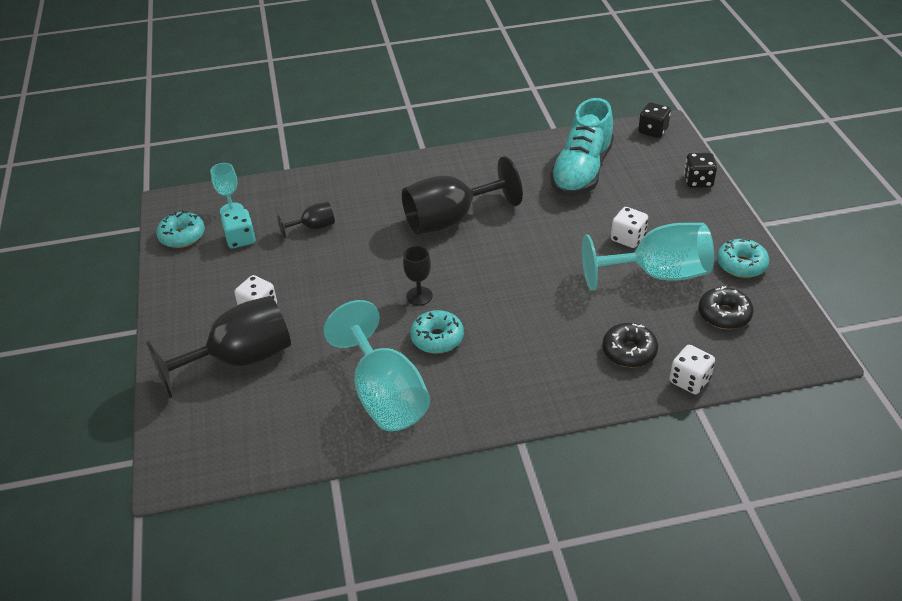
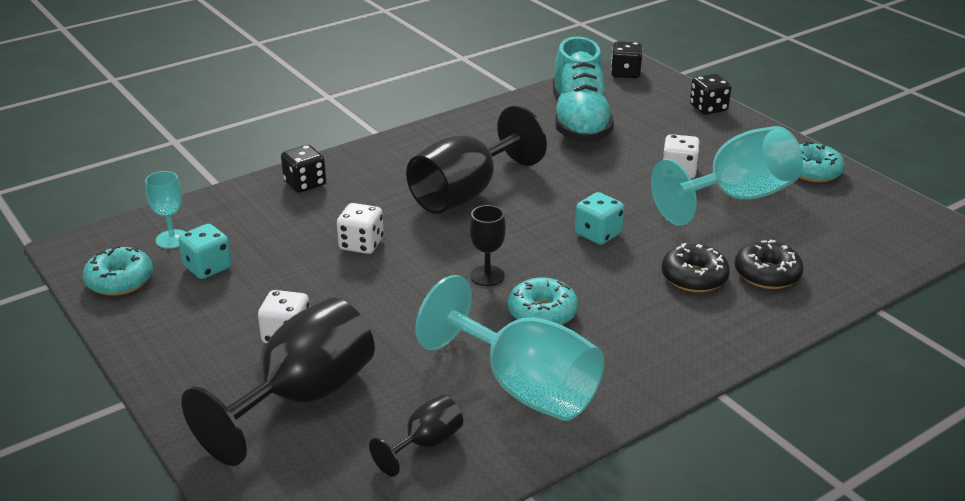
camera: 25 degrees left, 10 degrees down
(313, 227) = (298, 235): black goblet -> black goblet (425, 444)
(343, 184) = (305, 184): none -> black dice
(523, 281) = (598, 234): none -> turquoise dice
(689, 380) = (851, 286): white dice -> white dice (361, 244)
(724, 314) = (833, 218): black donut -> black donut (694, 277)

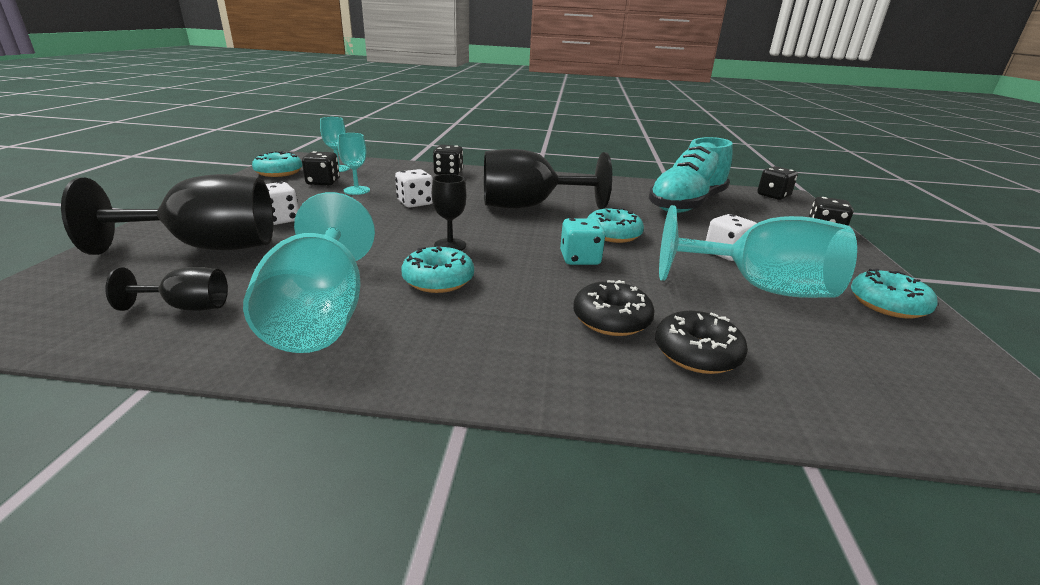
camera: 40 degrees right, 5 degrees down
(208, 267) = (323, 182): turquoise dice -> black dice
(269, 259) = (356, 190): none -> turquoise goblet
(580, 193) = (613, 234): none -> turquoise donut

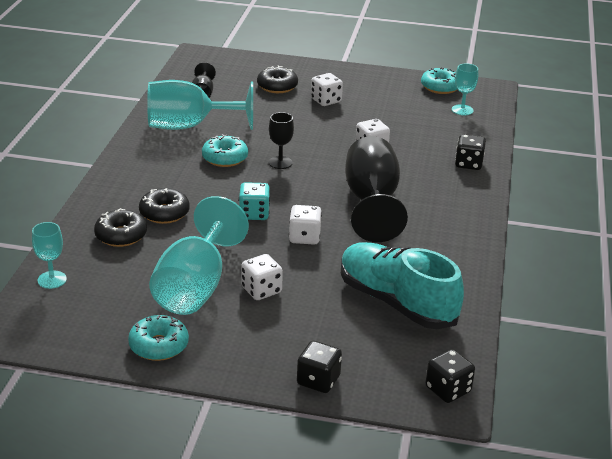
camera: 95 degrees right, 5 degrees up
(208, 247) = (277, 86): black goblet -> black donut
(323, 182) = (417, 107): black dice -> none
(356, 190) = (399, 122): turquoise goblet -> turquoise goblet (52, 280)
(613, 234) = (304, 237): turquoise donut -> white dice

